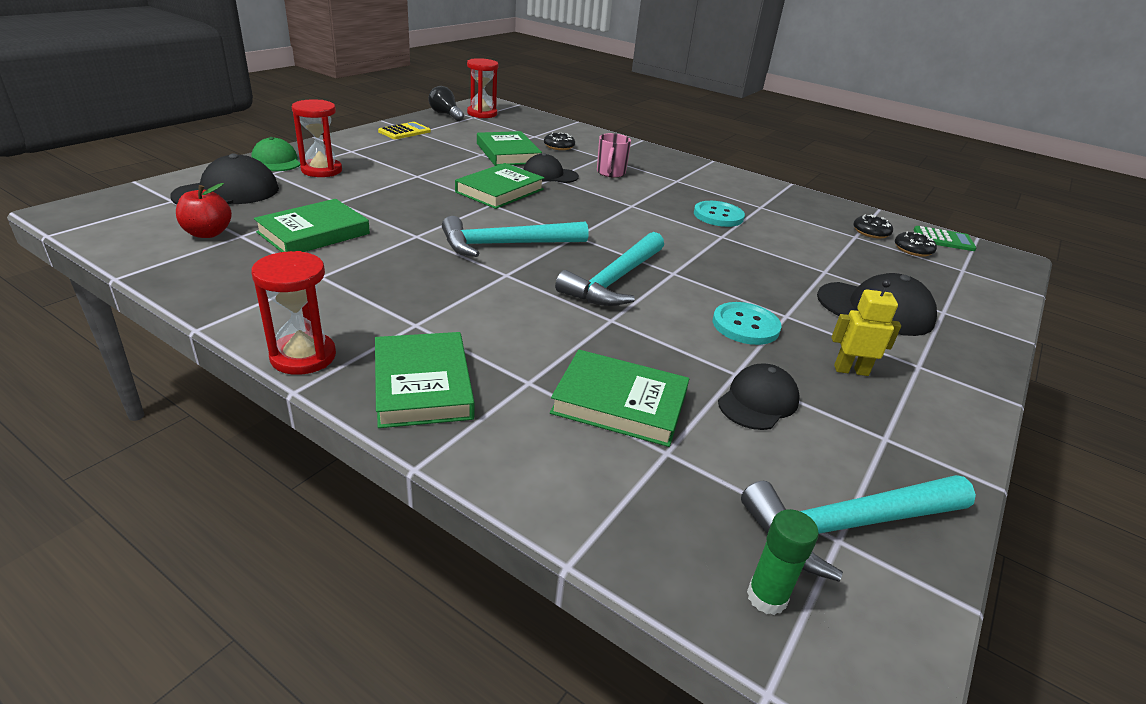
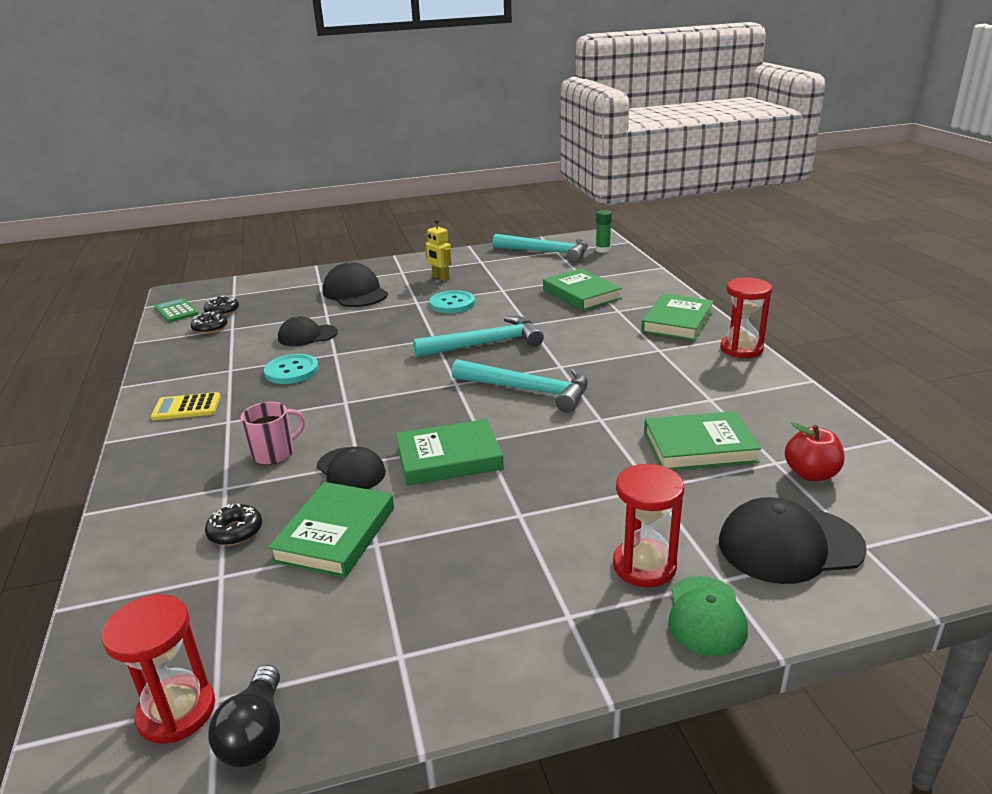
camera: 135 degrees left, 5 degrees down
(404, 132) = (421, 667): yellow calculator -> yellow calculator (186, 407)
(758, 401) = (512, 280): black cap -> black cap (307, 335)

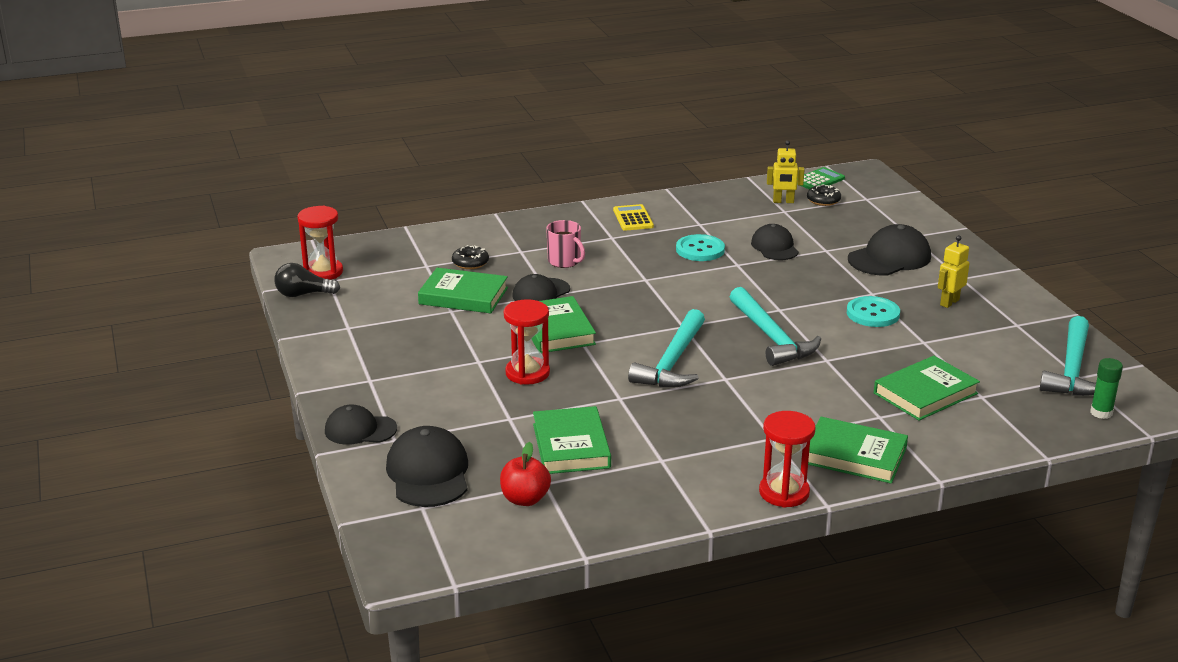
camera: 85 degrees right, 0 degrees up
(210, 328) = (783, 201): black donut -> yellow robot
(644, 566) = (414, 409): red hourglass -> red hourglass (527, 373)
(706, 616) = (360, 430): green cap -> black cap

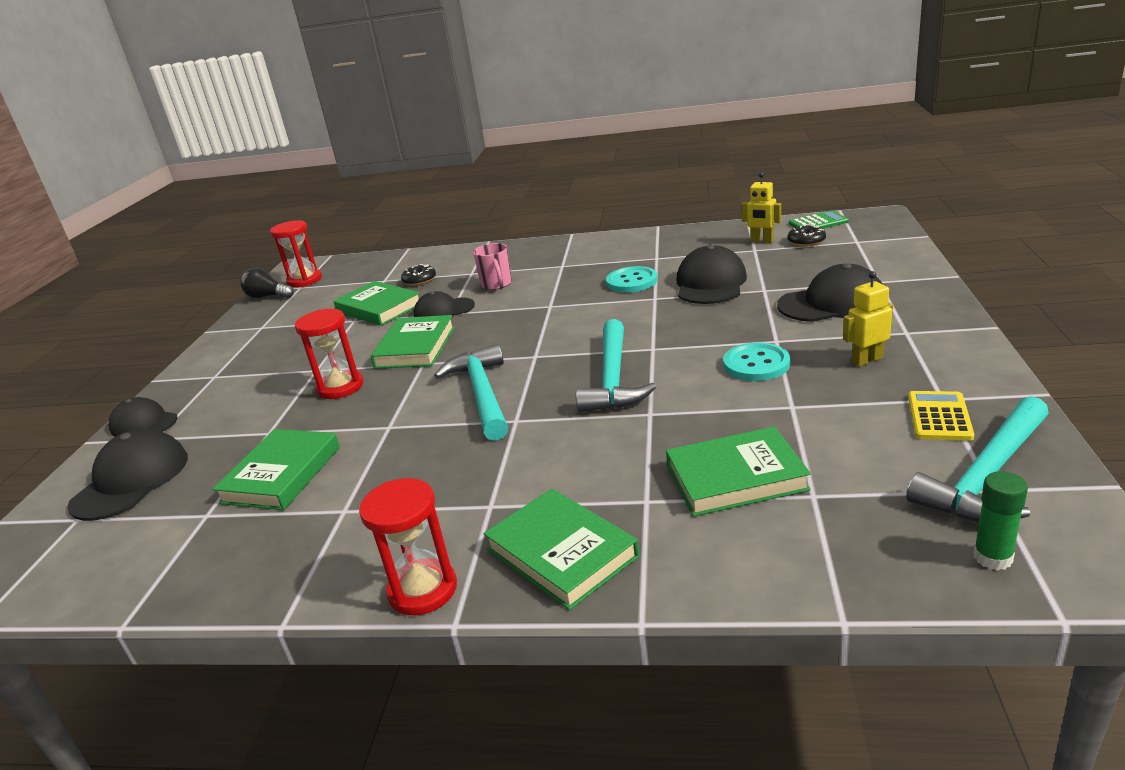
camera: 30 degrees right, 0 degrees up
(525, 499) = (166, 531): red apple -> none
(633, 218) = (599, 250): yellow calculator -> yellow calculator (939, 416)
(672, 362) = (482, 394): turquoise hammer -> turquoise hammer turned 120 degrees clockwise
(774, 247) = (710, 283): black cap -> black cap, size x1.51

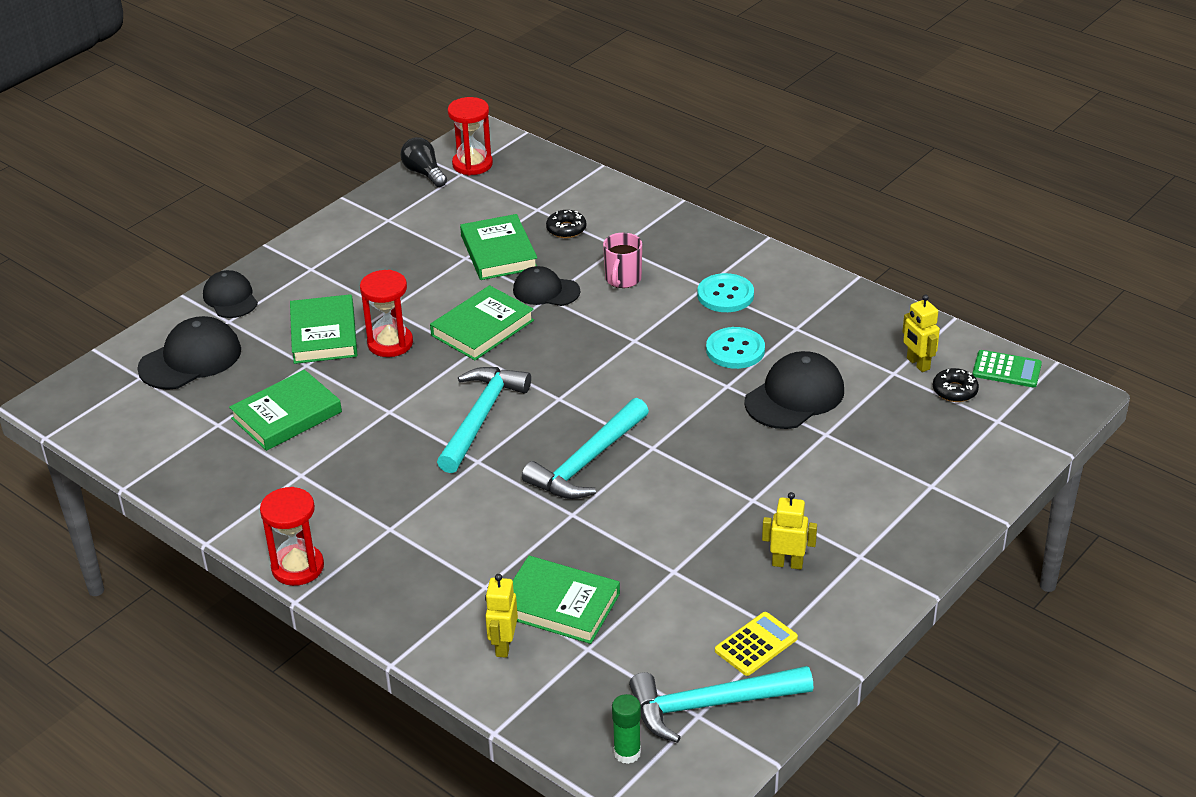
camera: 30 degrees right, 10 degrees up
(561, 553) = (396, 592): green book -> green book (324, 334)
(733, 537) = (503, 646): none -> yellow robot
(756, 364) = (704, 515): turquoise button -> turquoise button (725, 295)
(832, 303) = (855, 486): black cap -> none

